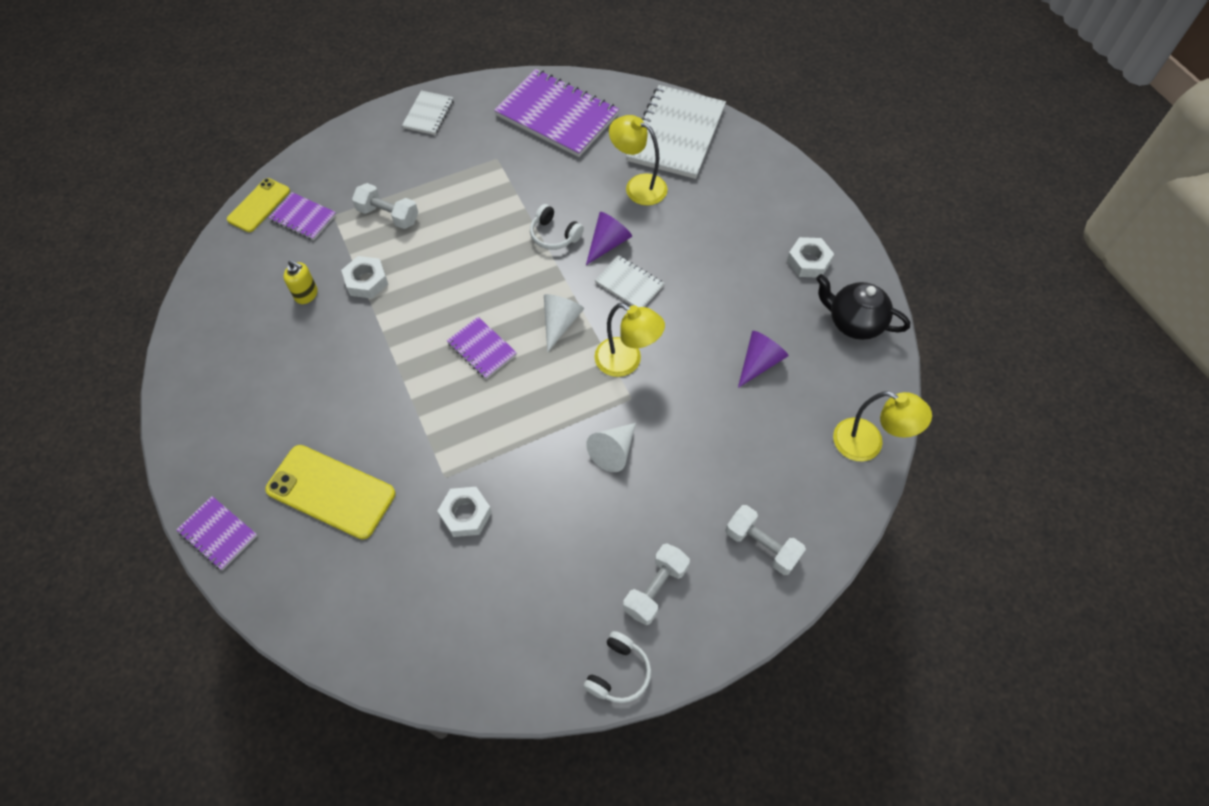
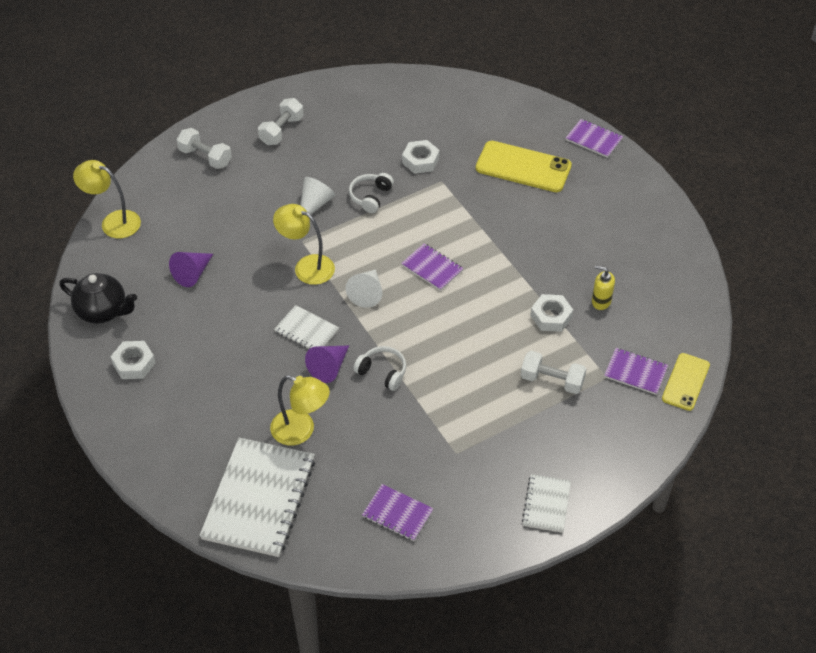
camera: 175 degrees right, 10 degrees down
(557, 115) = (397, 514): purple notebook -> purple notebook, size x0.50
(618, 673) = (305, 91): white headphones -> white headphones (370, 196)

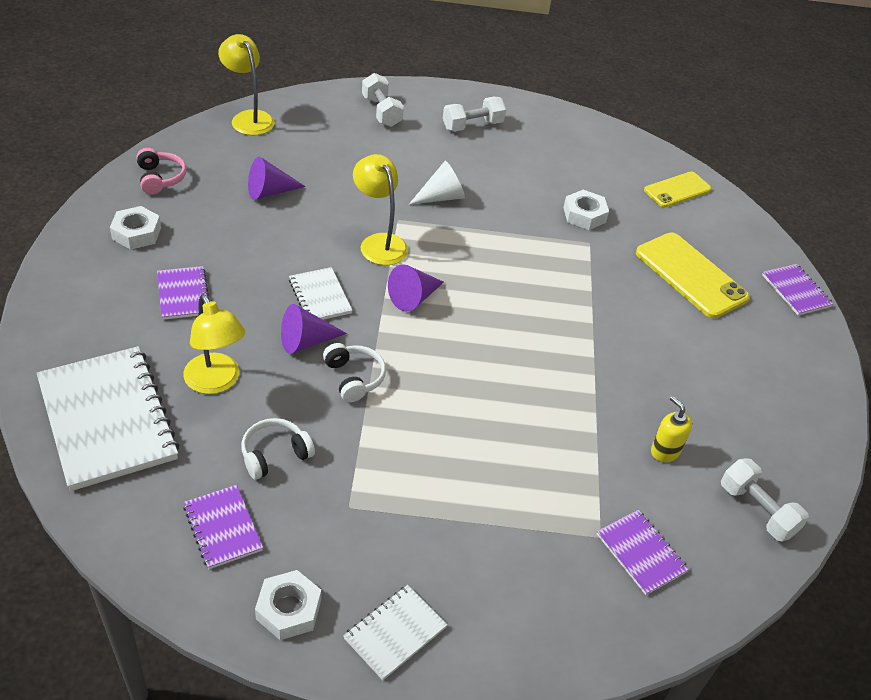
camera: 30 degrees right, 5 degrees down
(103, 311) = (160, 178): black teapot -> pink headphones
(259, 498) = (107, 419): white notebook -> white notebook turned 75 degrees counterclockwise
(367, 293) = (414, 298): white cone -> purple cone
(370, 196) = (503, 219): white headphones -> white headphones (275, 454)
(432, 268) = (503, 312): purple notebook -> purple notebook (183, 294)
(551, 316) = (591, 432): white nut -> white nut (288, 609)
(552, 380) = (530, 499): white dumbbell -> white dumbbell (757, 510)
(685, 382) = (697, 604): yellow phone -> yellow phone (677, 190)

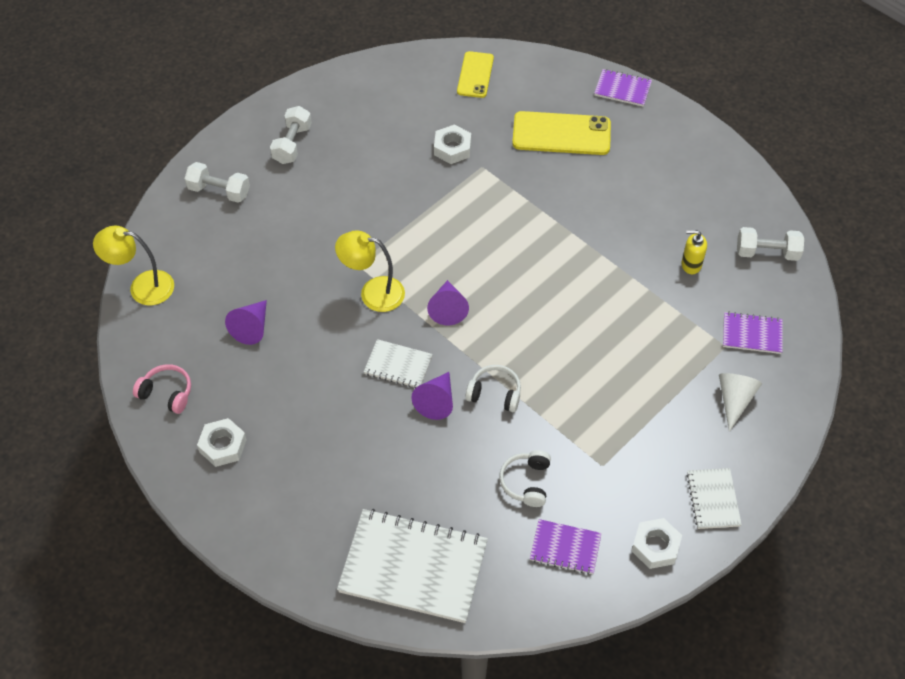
camera: 45 degrees left, 10 degrees up
(183, 294) = (322, 451): purple notebook -> none
(216, 382) = (431, 480): yellow lamp -> none
(441, 197) = (357, 221): white cone -> white cone (734, 400)

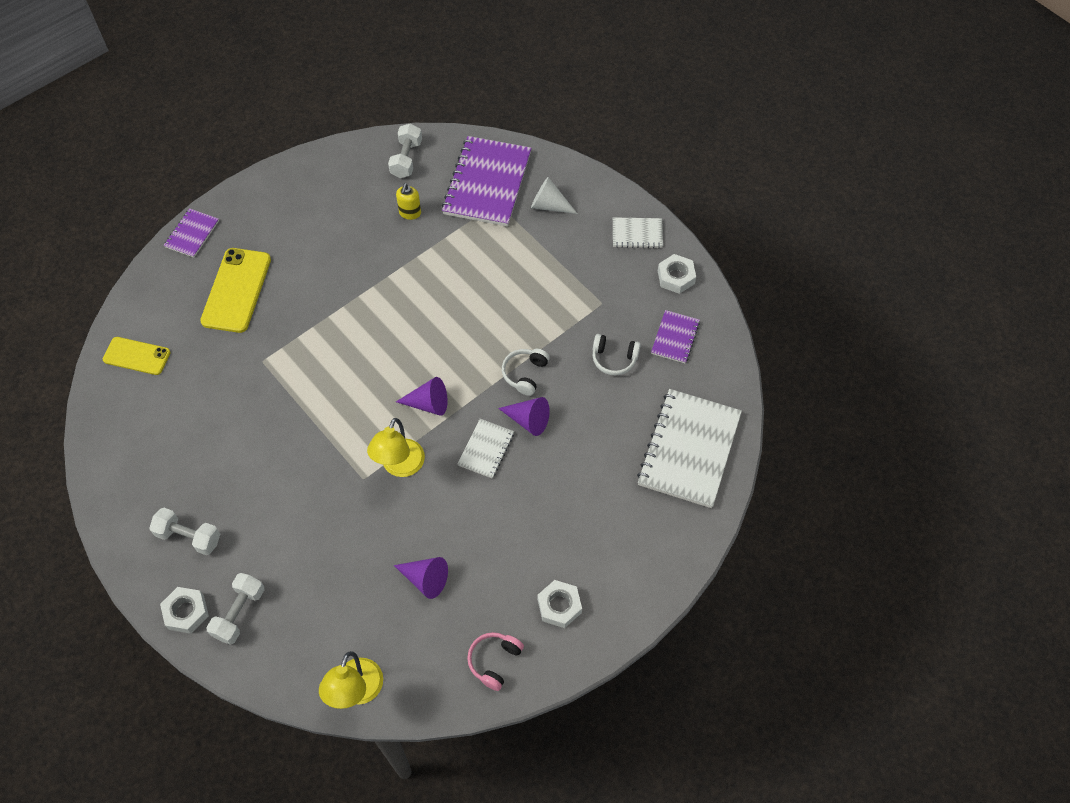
camera: 85 degrees left, 5 degrees up
(452, 148) = (232, 385): white nut -> white nut (186, 612)
(752, 334) = (487, 183): purple notebook -> purple notebook, size x2.01

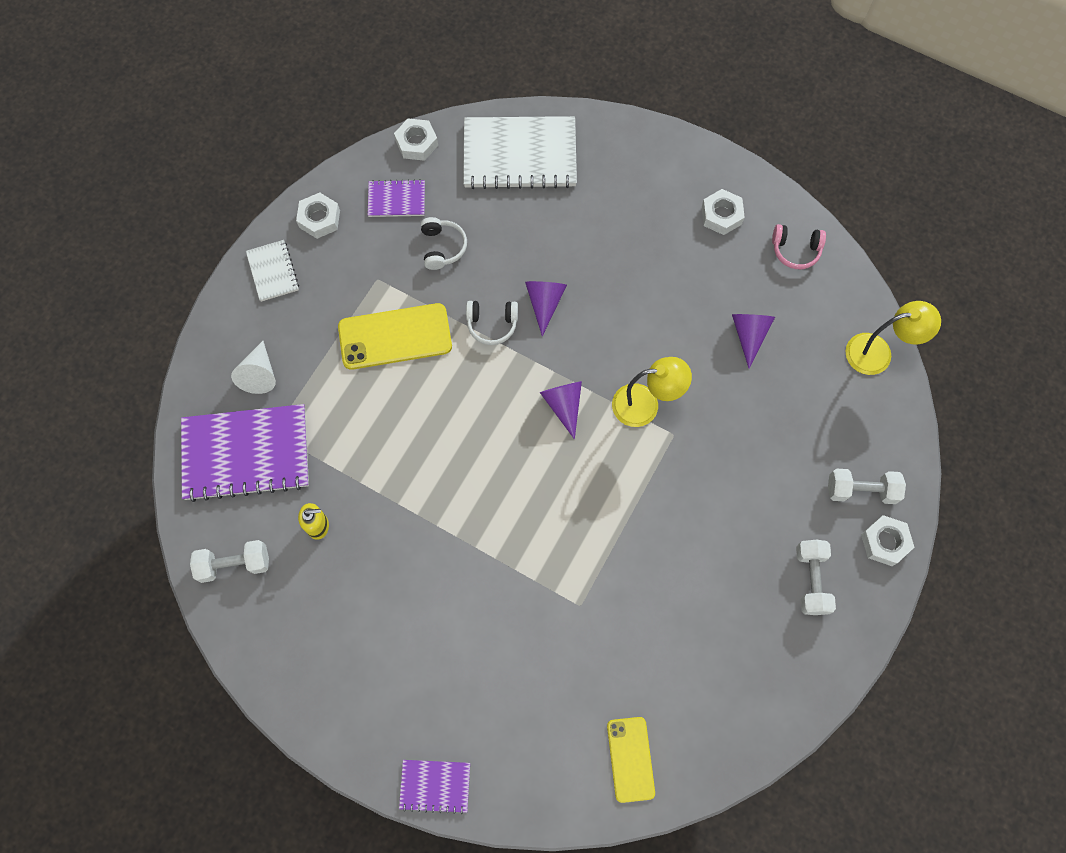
camera: 110 degrees left, 10 degrees up
(236, 290) = (498, 684): yellow phone -> yellow phone (395, 337)
(486, 449) = (593, 331): white notebook -> none
(729, 369) = (417, 143): none -> white nut

